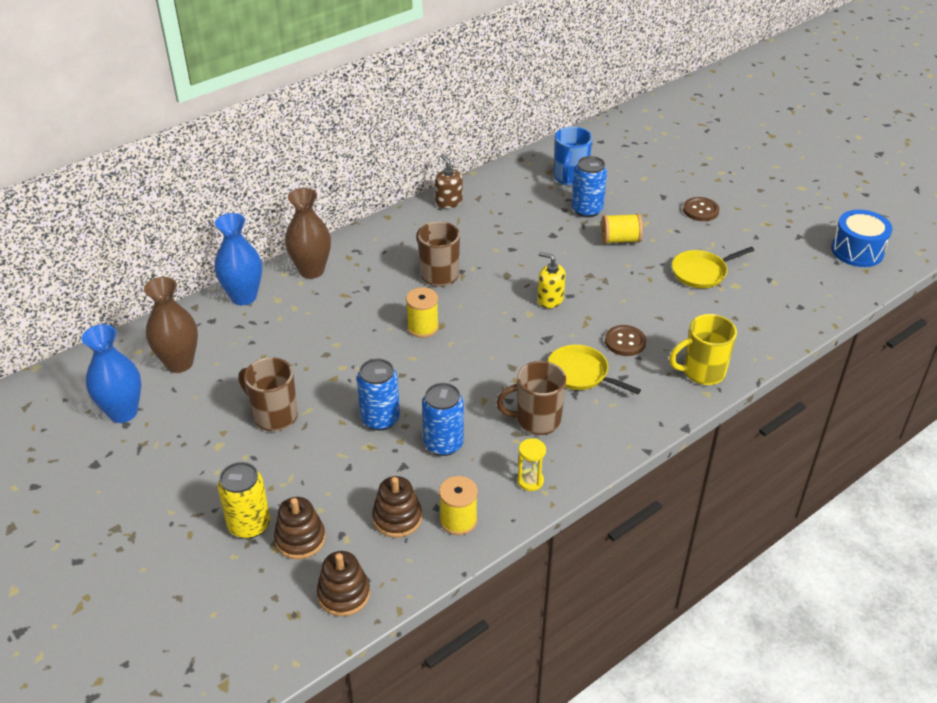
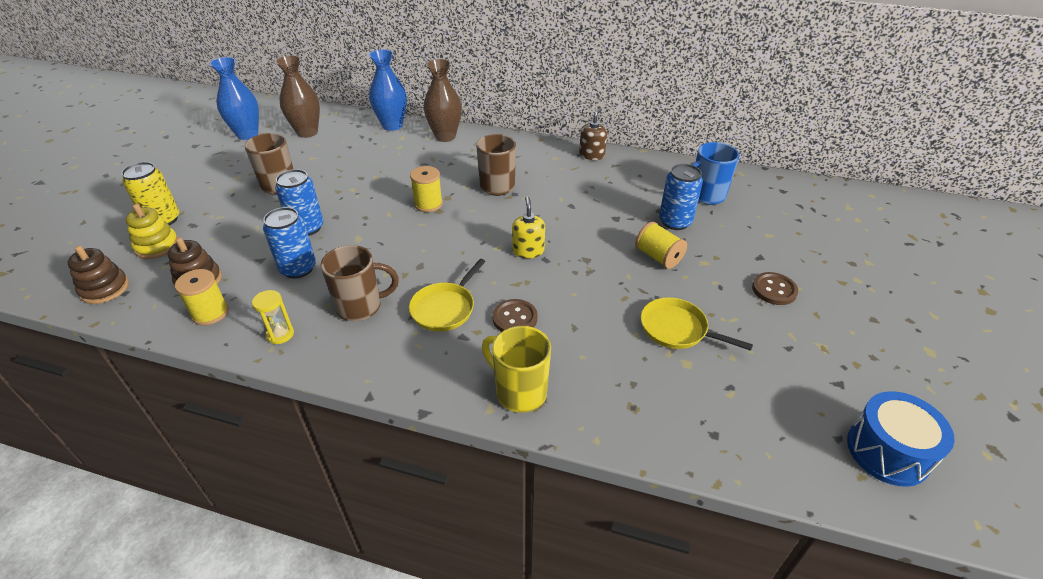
camera: 55 degrees right, 0 degrees up
(300, 539) = (157, 246): brown stacking toy -> yellow stacking toy
(536, 421) = (361, 307): brown mug -> brown mug turned 120 degrees clockwise
(581, 373) = (445, 308): yellow pan -> yellow pan turned 150 degrees counterclockwise

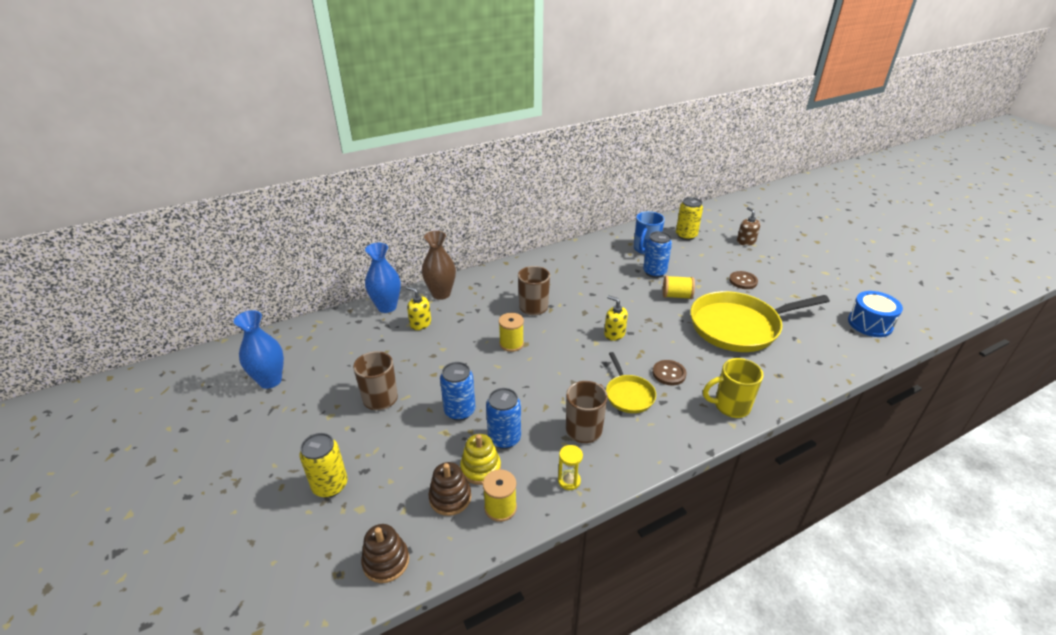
camera: 45 degrees left, 5 degrees down
(157, 246) = (366, 504): yellow stacking toy -> yellow stacking toy (480, 468)
(307, 132) = (324, 349): brown vase -> none
(393, 150) = (420, 323): none -> yellow soap dispenser
(591, 155) = (552, 257): brown soap dispenser -> brown soap dispenser (745, 242)
(677, 329) = (739, 326): yellow pan -> yellow pan, size x2.02
(784, 207) = (686, 235): none -> yellow can

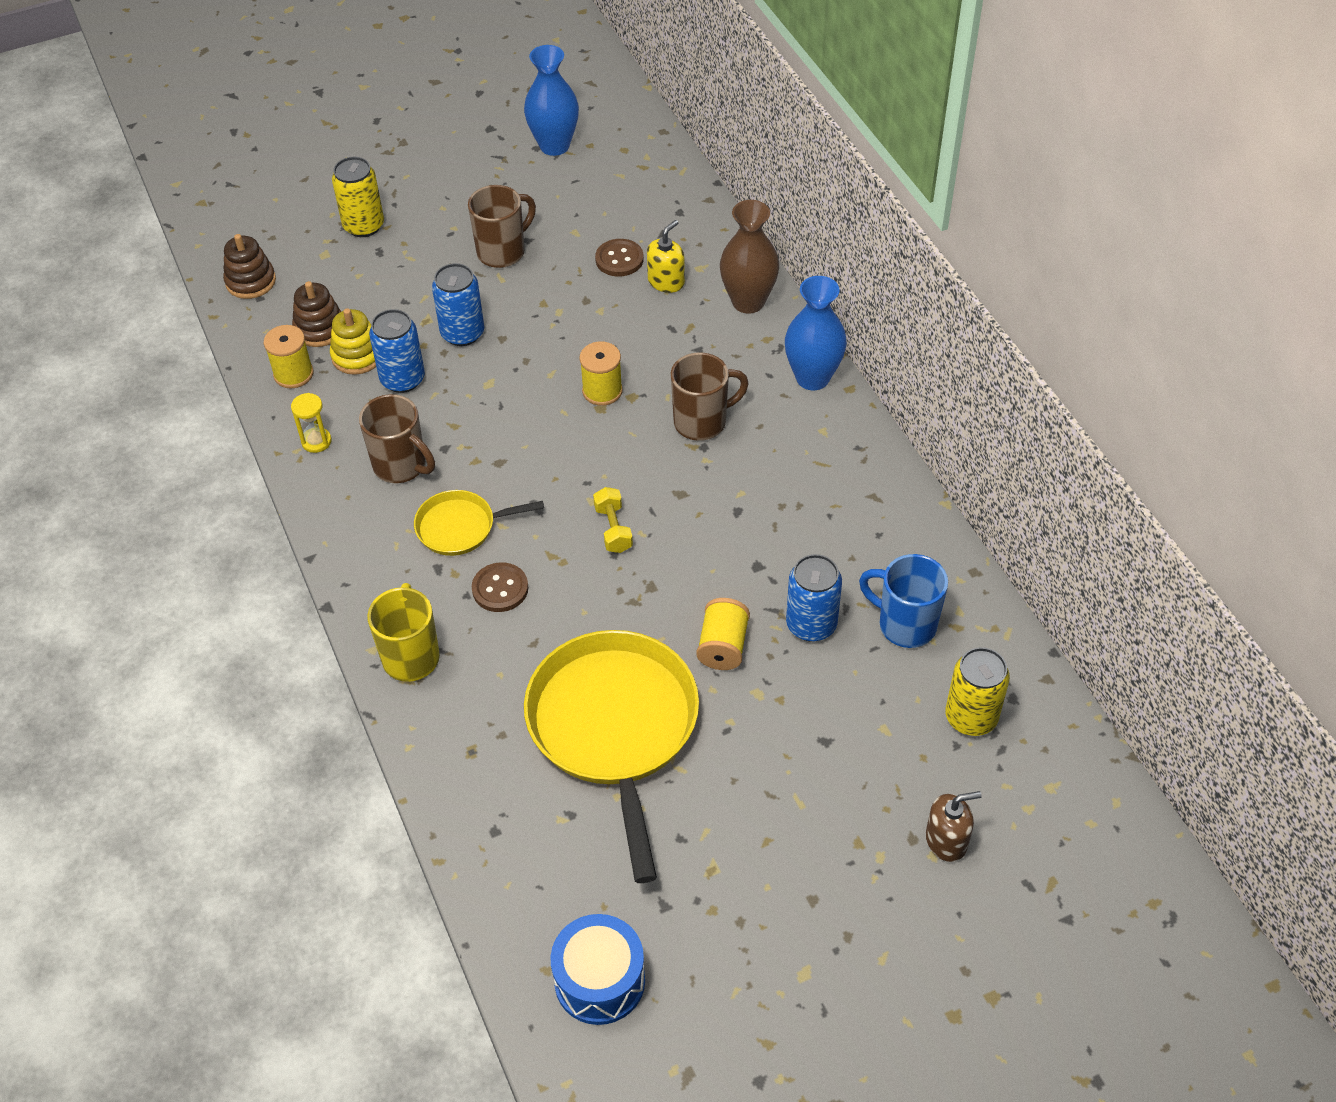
camera: 95 degrees right, 15 degrees up
(387, 307) = (714, 239): blue vase -> blue vase (812, 378)
(614, 334) = (613, 529): yellow soap dispenser -> yellow dumbbell
(743, 281) = (772, 782): brown button -> brown button (619, 259)

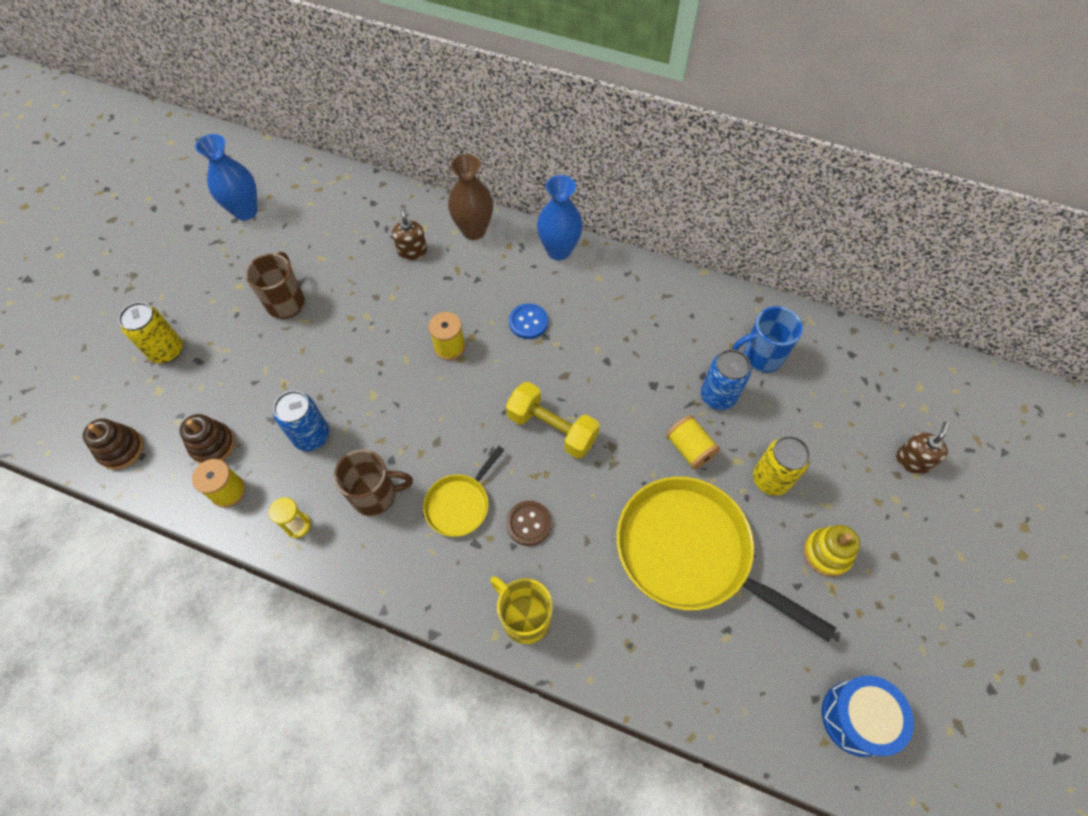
camera: 45 degrees left, 10 degrees up
(357, 356) = (261, 443): yellow stacking toy -> yellow stacking toy (827, 553)
(462, 333) = (319, 375): blue can -> none
(613, 529) = (552, 428): yellow dumbbell -> yellow dumbbell, size x1.75
(619, 259) = (368, 256): brown button -> none
(666, 281) = (412, 251): yellow soap dispenser -> brown soap dispenser
(702, 422) = (528, 322): brown mug -> blue button
(971, 717) = (846, 381): yellow can -> yellow can (770, 479)

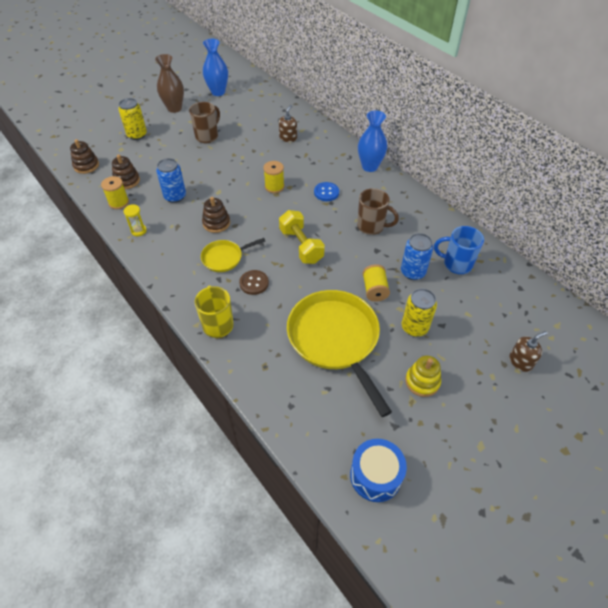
camera: 30 degrees right, 10 degrees down
(376, 495) = (185, 235): brown mug -> brown mug (371, 226)
(407, 451) = (216, 223): none -> brown stacking toy
(474, 230) = (328, 140): brown vase -> brown vase (174, 108)

